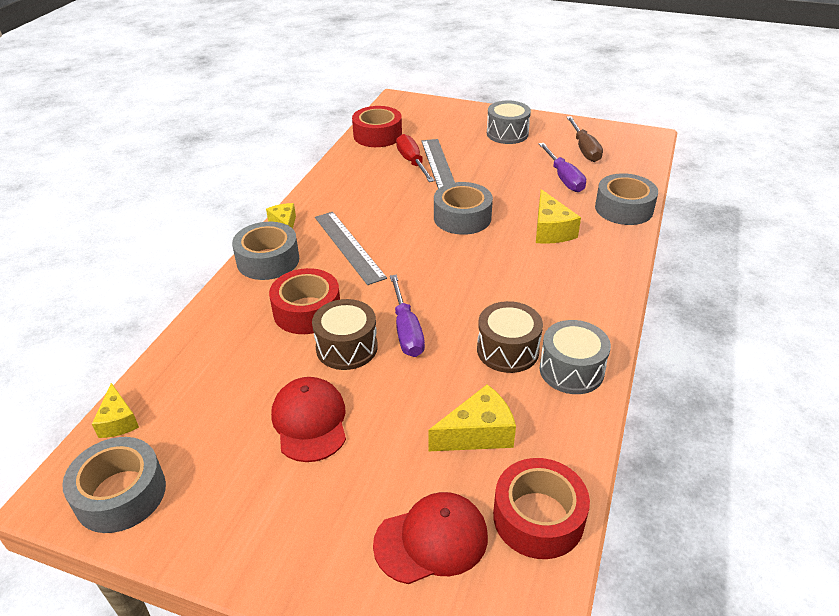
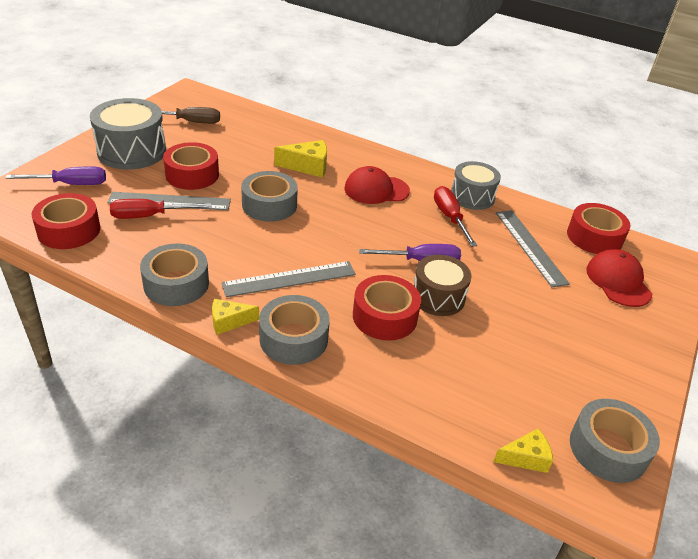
camera: 85 degrees left, 0 degrees up
(310, 421) = (522, 326): red cap -> red cap (376, 190)
(478, 433) = (530, 246): yellow cheese -> grey ruler
(488, 168) = (192, 175): none -> red tape
(507, 134) = (132, 151): grey drum -> grey drum, size x1.53
(507, 350) = (450, 218): brown drum -> red screwdriver
(564, 178) = (232, 142): purple screwdriver -> purple screwdriver (71, 184)
(624, 208) = (292, 129): grey tape -> grey tape (176, 284)

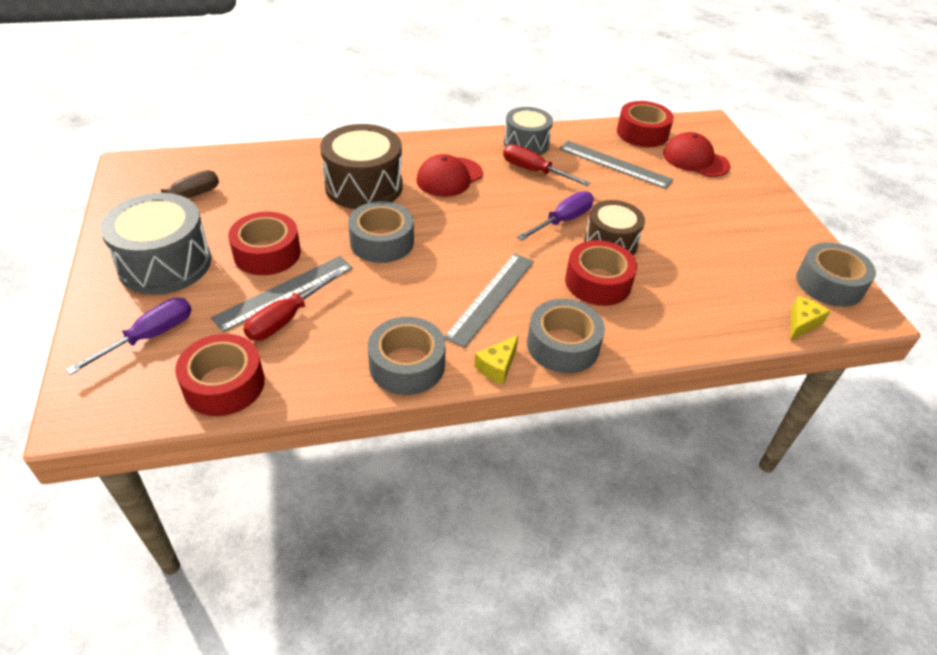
camera: 40 degrees left, 5 degrees up
(308, 166) = (364, 186): yellow cheese -> brown drum

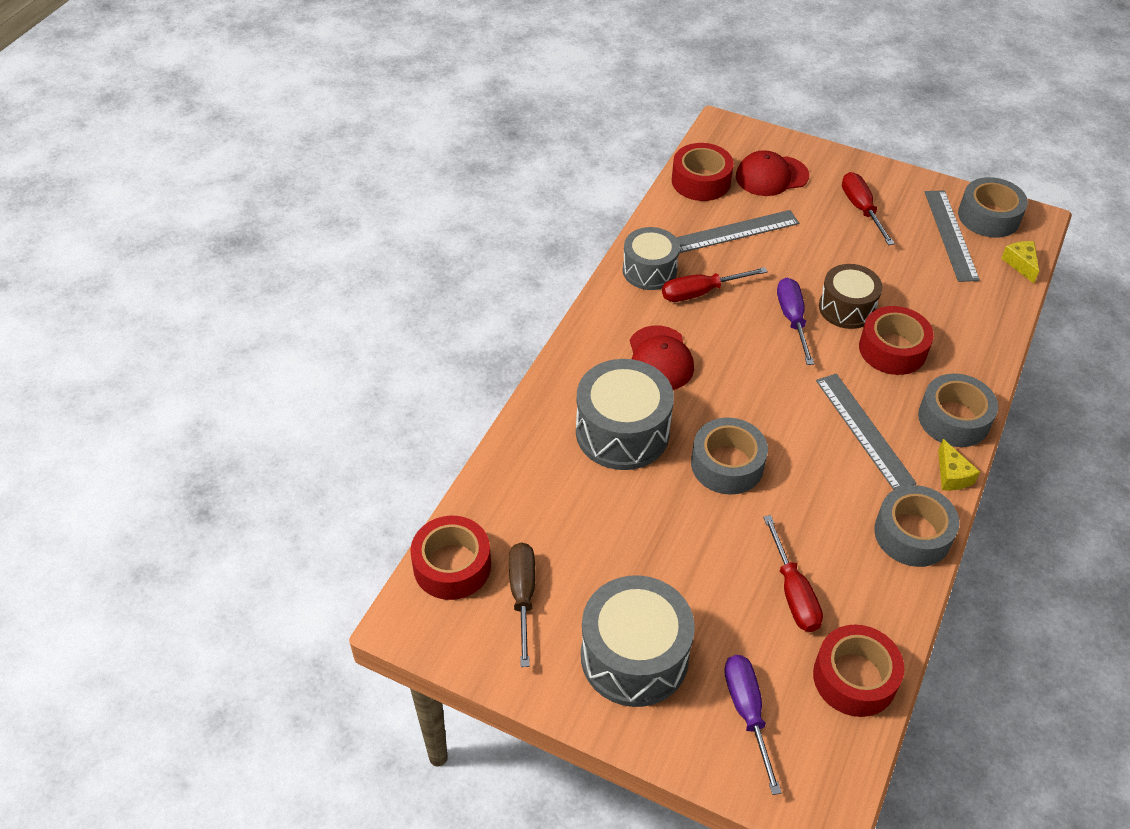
camera: 50 degrees left, 5 degrees up
(267, 253) = (679, 563): red tape -> red tape (452, 566)
(284, 292) = (752, 576): grey ruler -> grey ruler (950, 235)
(364, 186) = (622, 432): brown drum -> grey drum
(728, 212) = (861, 209): none -> red screwdriver

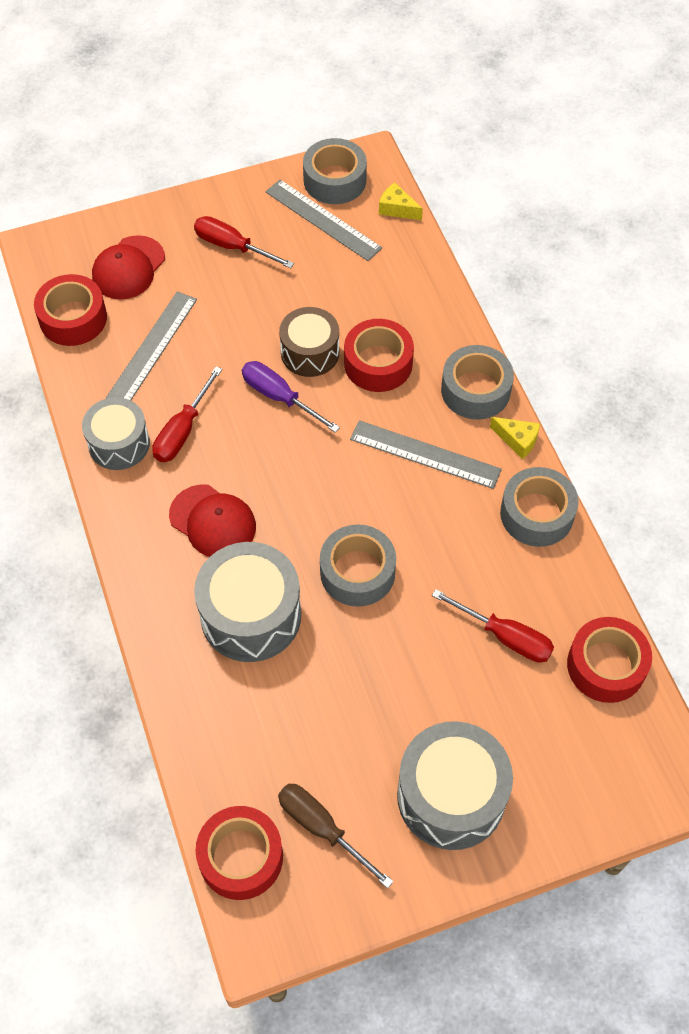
camera: 45 degrees left, 10 degrees up
(747, 712) = (566, 762): purple screwdriver -> none

